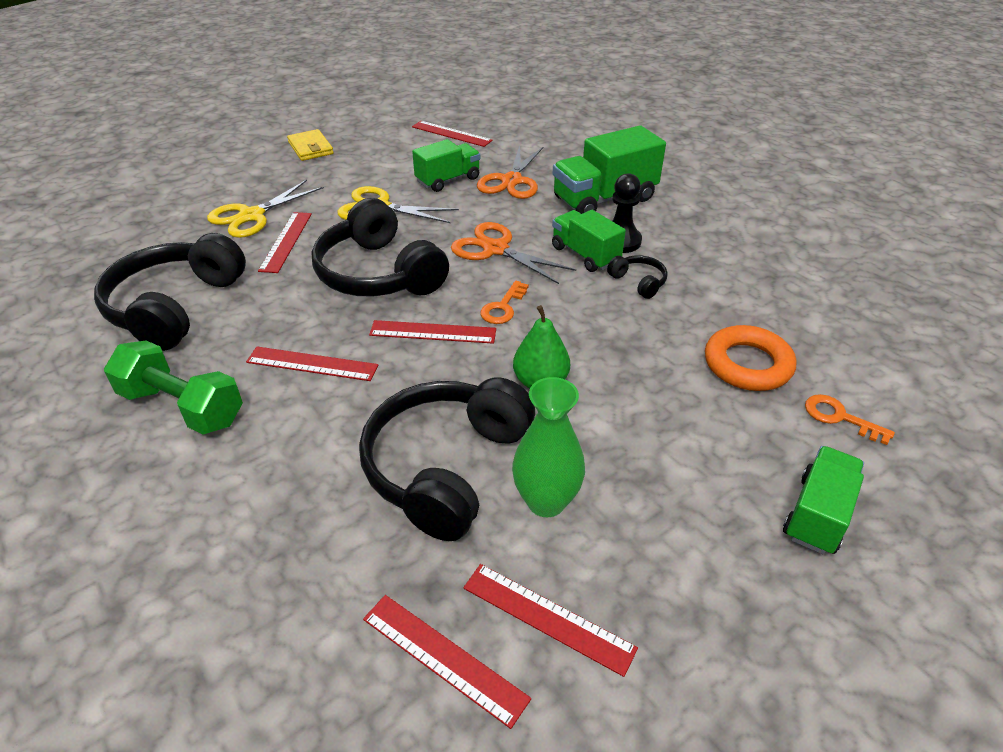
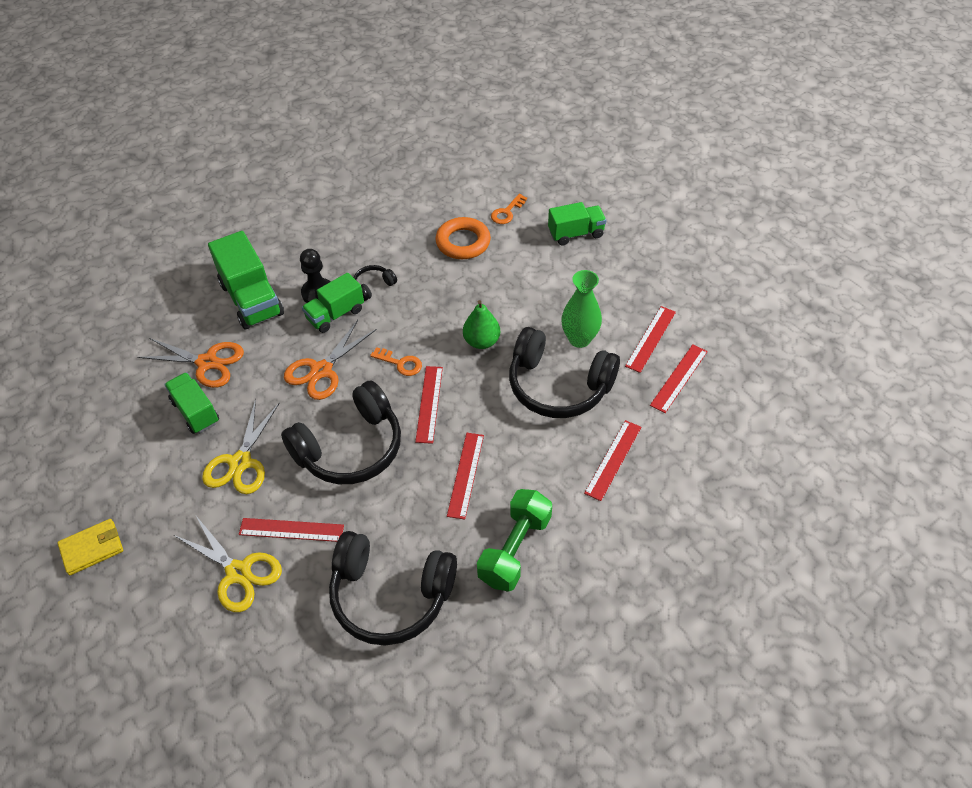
camera: 90 degrees left, 10 degrees up
(451, 133) = (92, 416): red ruler -> red ruler (613, 459)
(817, 514) = (576, 233): green truck -> green truck turned 135 degrees clockwise

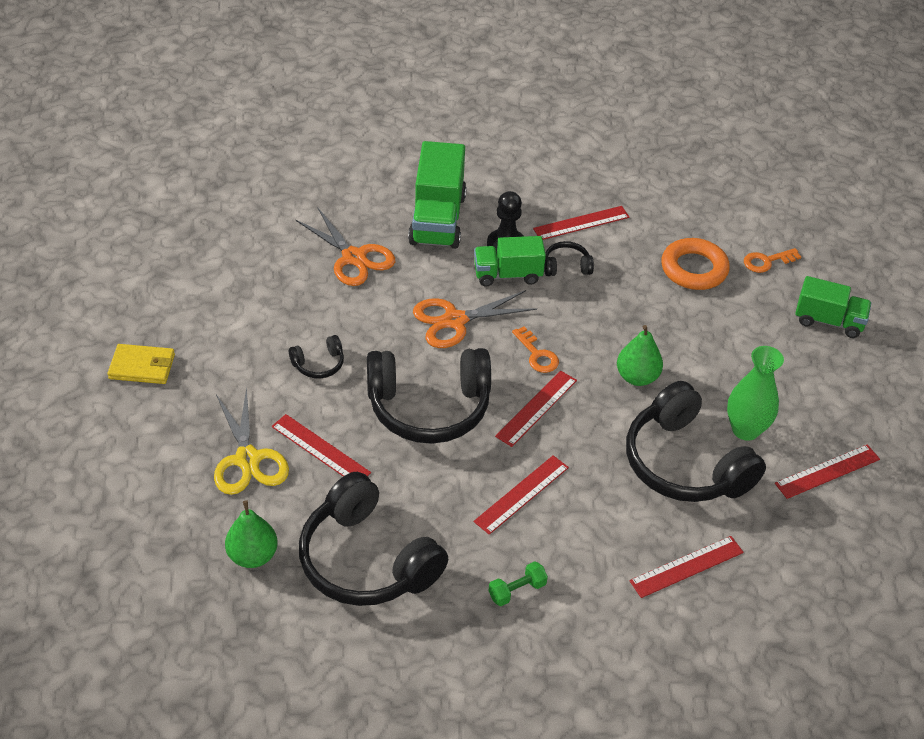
camera: 30 degrees right, 5 degrees down
(195, 412) = (311, 297): green truck -> none
(240, 462) = (319, 364): yellow scissors -> black headphones
(299, 648) = (253, 555): none -> green pear
(515, 549) = (517, 590): green dumbbell -> green dumbbell, size x0.49
(679, 378) = (827, 528): red ruler -> red ruler (581, 223)

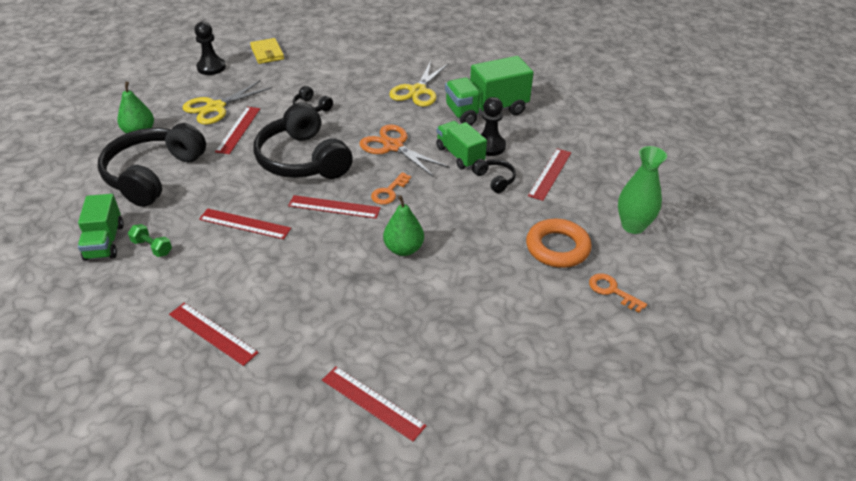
camera: 65 degrees right, 5 degrees down
(133, 437) = (211, 67): none -> black pawn
(354, 257) = (417, 91): orange scissors -> yellow scissors
(581, 223) = (550, 173): red ruler -> red ruler turned 75 degrees clockwise
(685, 463) = (326, 302): black headphones -> none
(745, 429) = (388, 330): green vase -> green vase (633, 226)
(828, 321) = (573, 355): green truck -> green truck (105, 242)

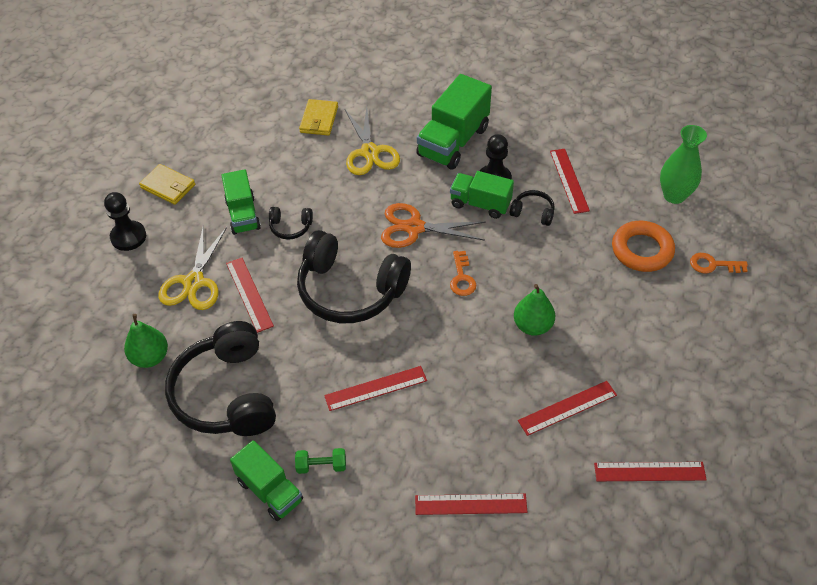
camera: 35 degrees left, 10 degrees up
(291, 87) = (243, 215): none -> green truck
(334, 207) = (433, 322): red ruler -> red ruler (567, 408)
(406, 59) = (319, 119): none -> yellow wallet

